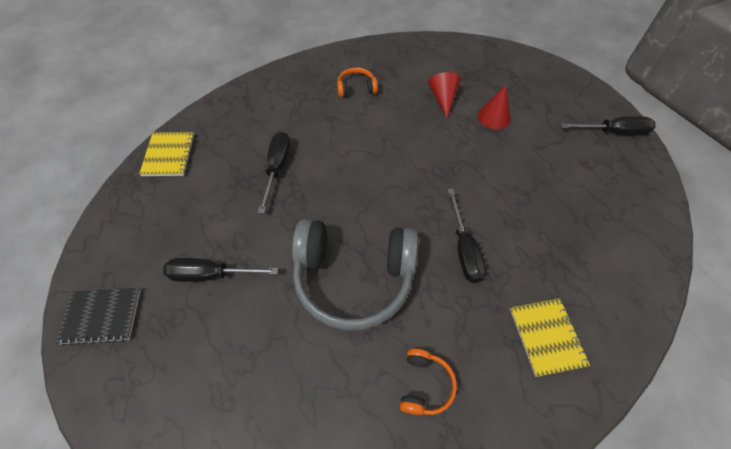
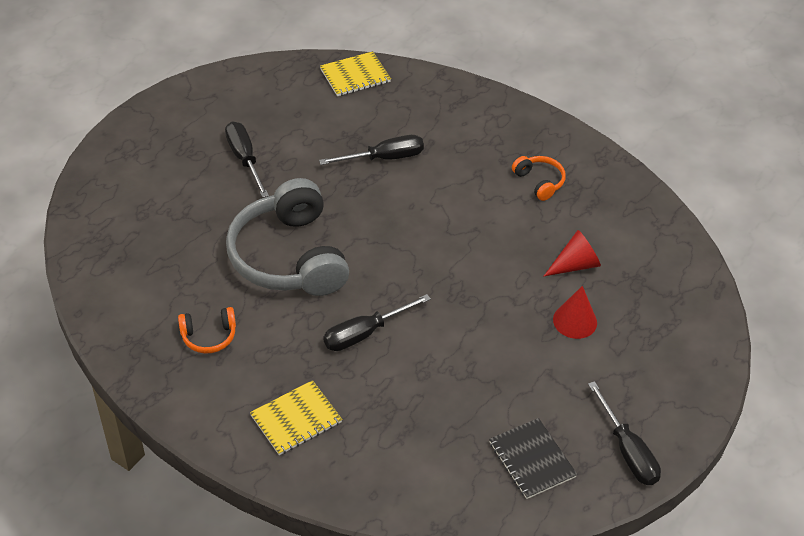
camera: 65 degrees right, 10 degrees down
(102, 316) = (177, 111): black notebook -> black notebook (532, 459)

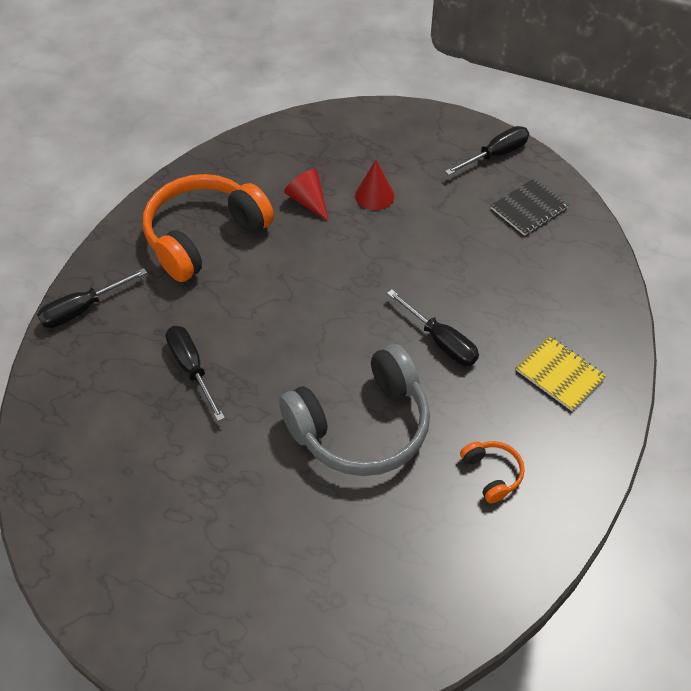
camera: 100 degrees left, 5 degrees up
(244, 159) = (218, 509): black screwdriver -> black screwdriver (83, 309)
(355, 75) = (49, 424): yellow notebook -> none
(539, 182) = (204, 236): orange headphones -> orange headphones, size x2.31

